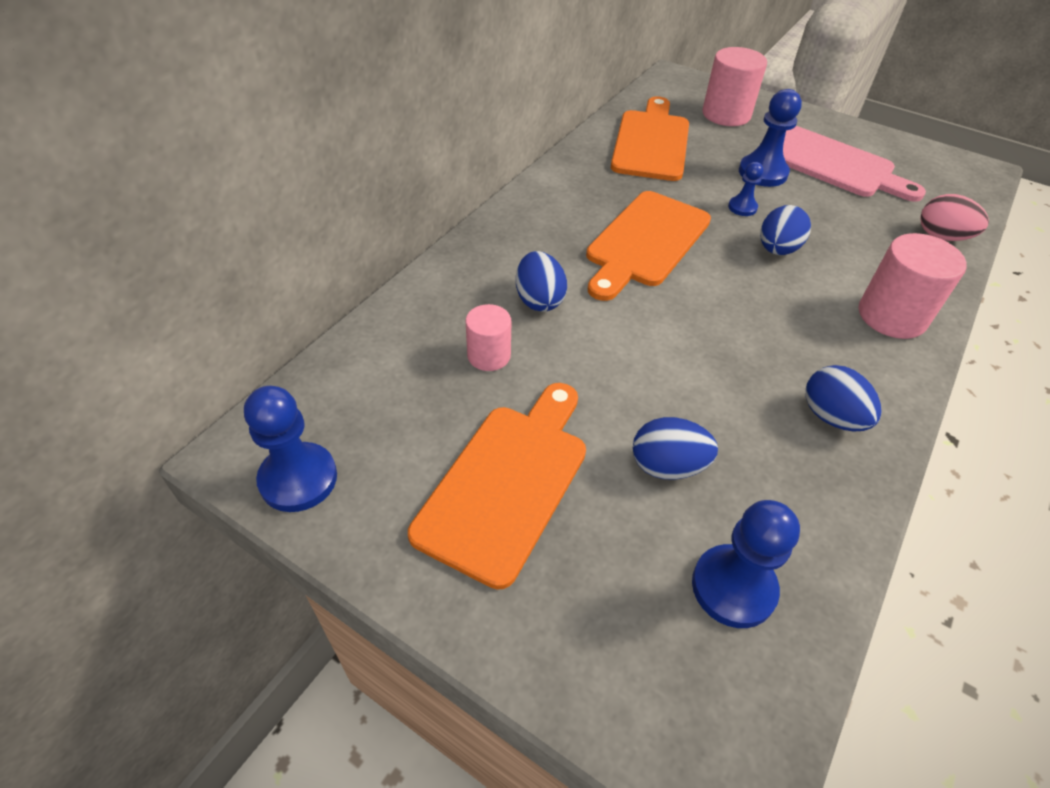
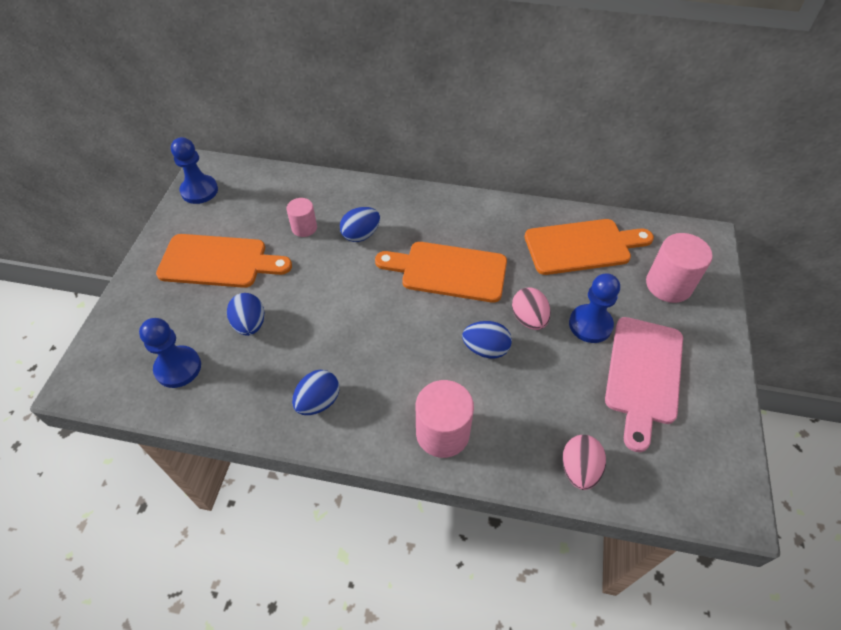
camera: 70 degrees right, 5 degrees up
(742, 207) = (529, 319): blue pawn -> pink egg

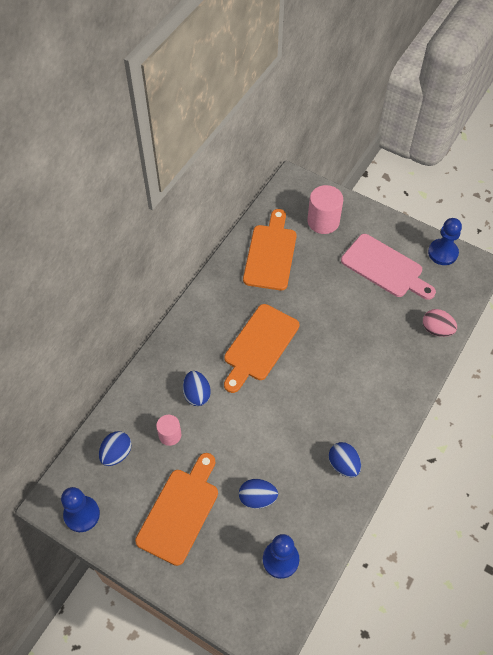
camera: 70 degrees left, 5 degrees up
(442, 433) = (391, 395): pink cylinder -> none
(485, 349) = (336, 347): blue egg -> blue egg (116, 454)
(529, 319) = (321, 312): pink egg -> none
(590, 325) = (338, 279): blue pawn -> blue pawn (442, 253)

